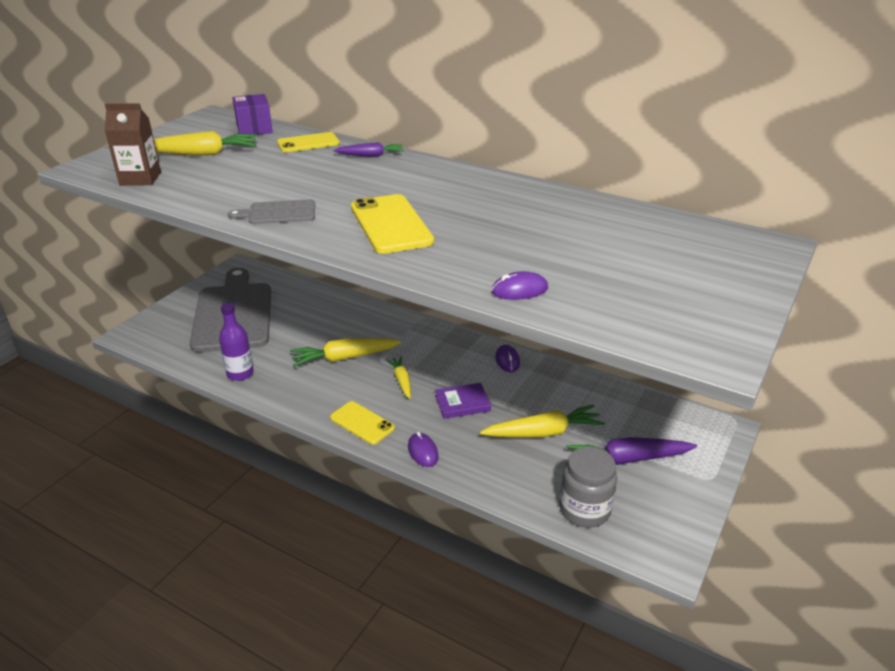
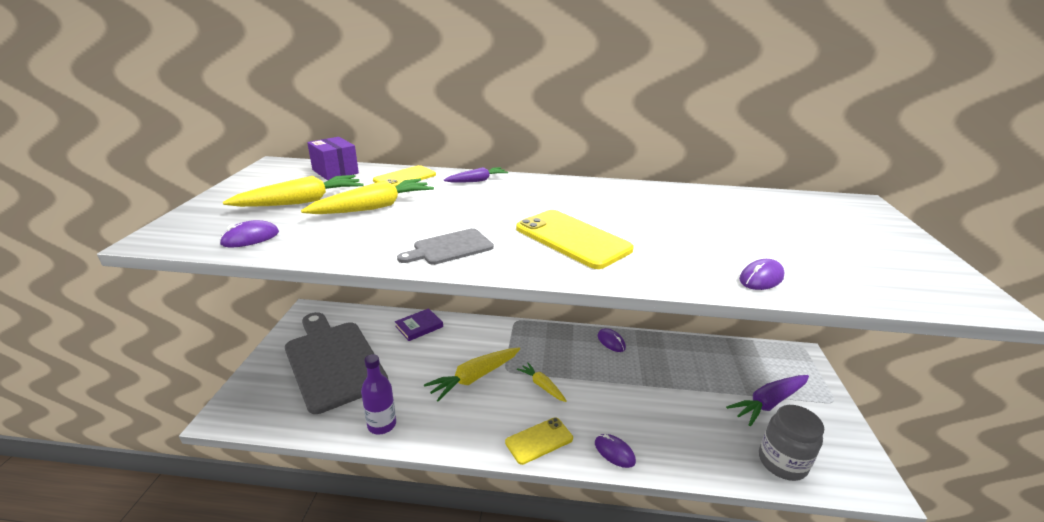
camera: 25 degrees left, 5 degrees down
(140, 179) = (250, 238): brown carton -> purple mouse
(362, 423) = (539, 440): yellow phone -> yellow phone turned 45 degrees counterclockwise
(462, 403) = (608, 392): purple book -> purple book (419, 326)
(543, 432) = (691, 399): yellow carrot -> yellow carrot (374, 207)

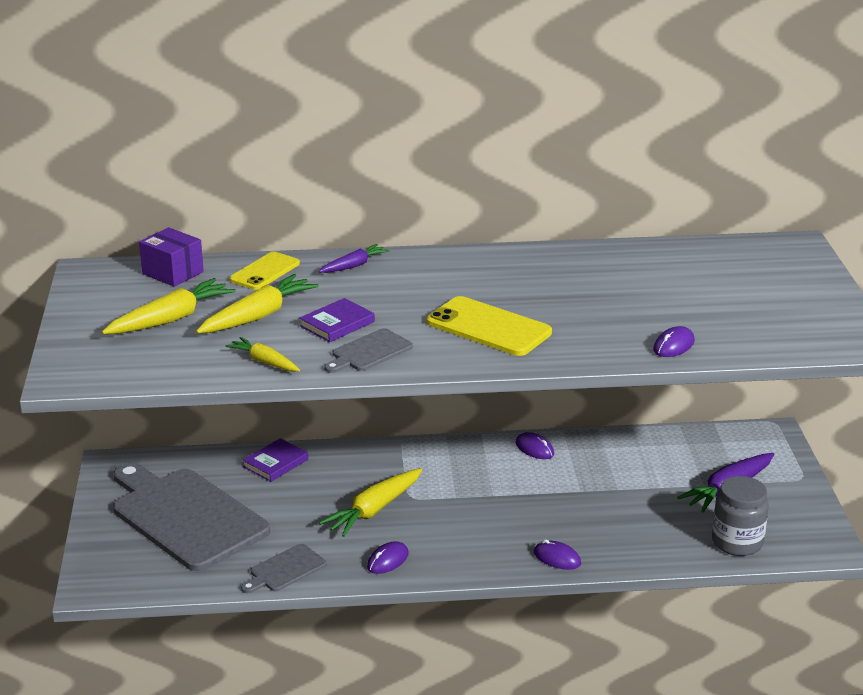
camera: 10 degrees left, 0 degrees up
(250, 238) = (158, 367): purple mouse -> purple mouse (387, 560)
(382, 425) = (285, 570): purple bottle -> grey cutting board
(436, 220) = (337, 324): none -> purple book
(539, 440) = (471, 559): yellow phone -> none
(542, 386) = (459, 508): yellow carrot -> yellow carrot (264, 362)

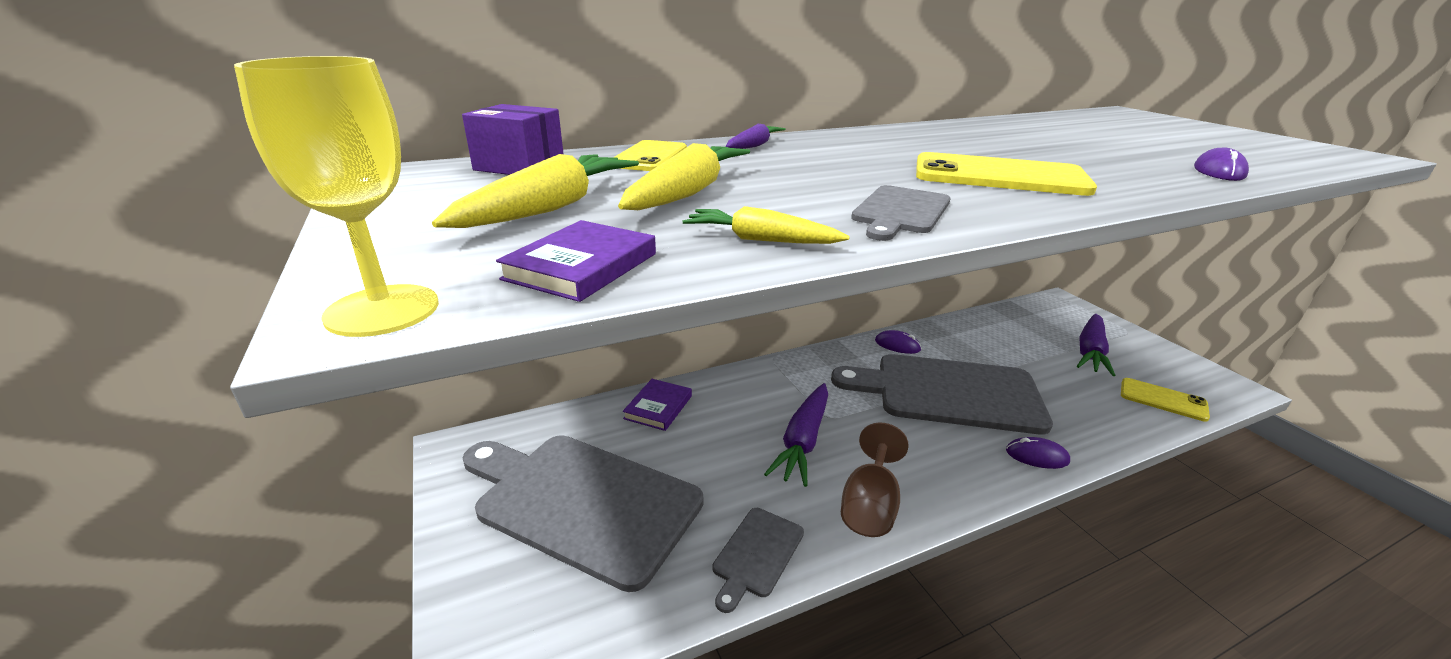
camera: 20 degrees left, 0 degrees up
(72, 377) = (382, 310): none -> yellow goblet
(337, 324) = (809, 190): purple book -> purple book (581, 266)
(374, 510) = (803, 441): yellow carrot -> purple carrot
(387, 560) = (869, 505): purple mouse -> brown goblet
(537, 498) = (949, 392): none -> grey cutting board
(737, 542) = (1163, 400): grey jar -> yellow phone

